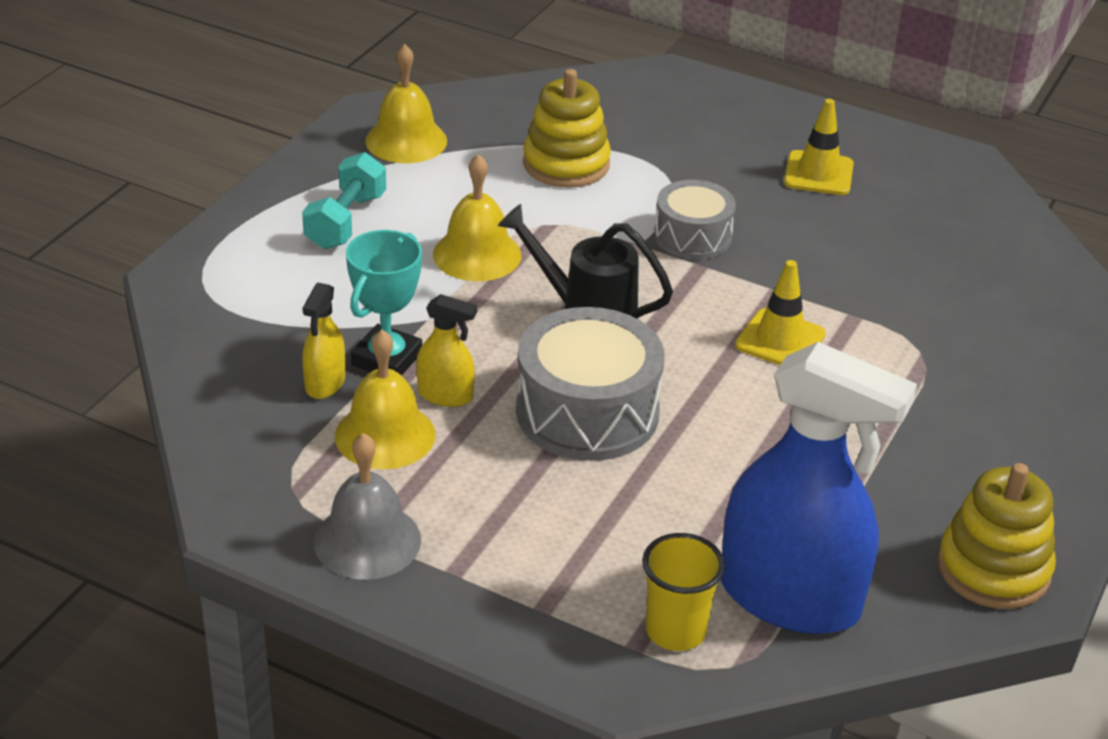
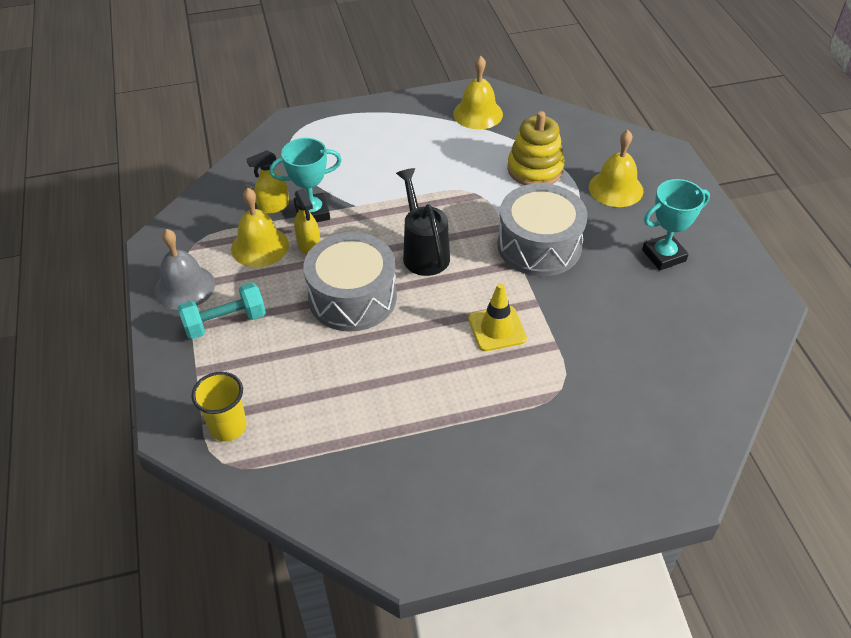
camera: 50 degrees right, 10 degrees up
(346, 221) = (393, 137): turquoise dumbbell -> turquoise dumbbell (225, 322)
(477, 254) = (423, 189): yellow bell -> yellow bell (615, 188)
(692, 236) = (539, 246): grey drum -> grey drum, size x1.63
(790, 598) = (296, 456): blue spray bottle -> none
(818, 174) = (663, 255): yellow traffic cone -> turquoise trophy
(993, 569) = (409, 529): yellow stacking toy -> none

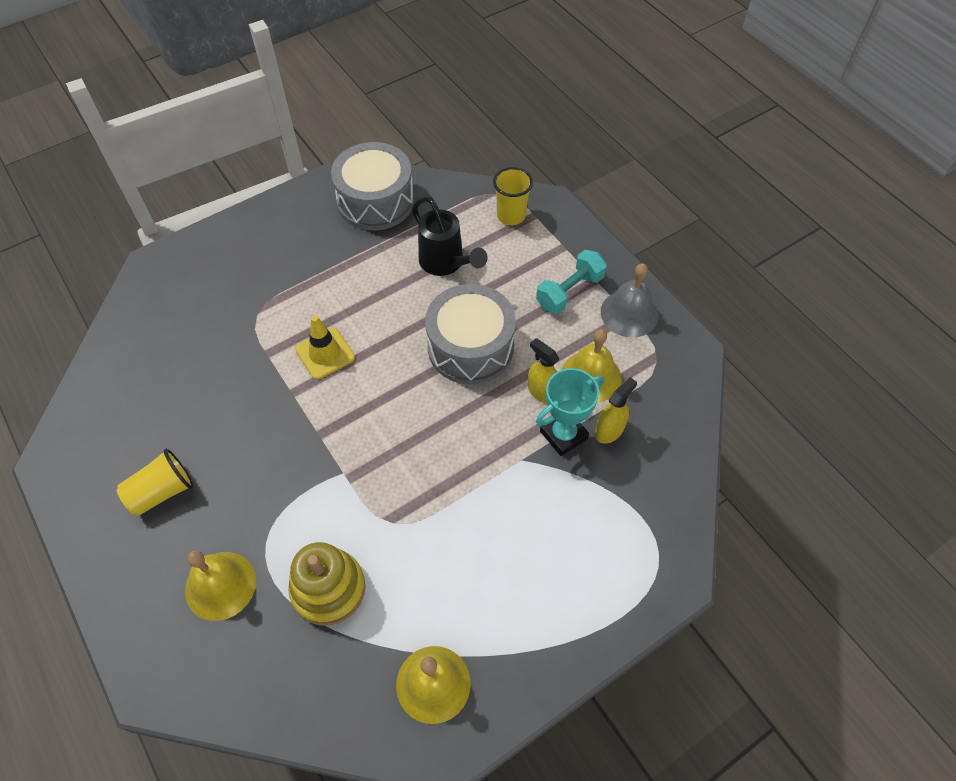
camera: 160 degrees right, 10 degrees up
(423, 252) = (423, 419): black watering can -> black watering can (446, 264)
(539, 246) = (302, 464): grey drum -> grey drum (375, 201)
(663, 255) = (162, 492): turquoise trophy -> yellow cup

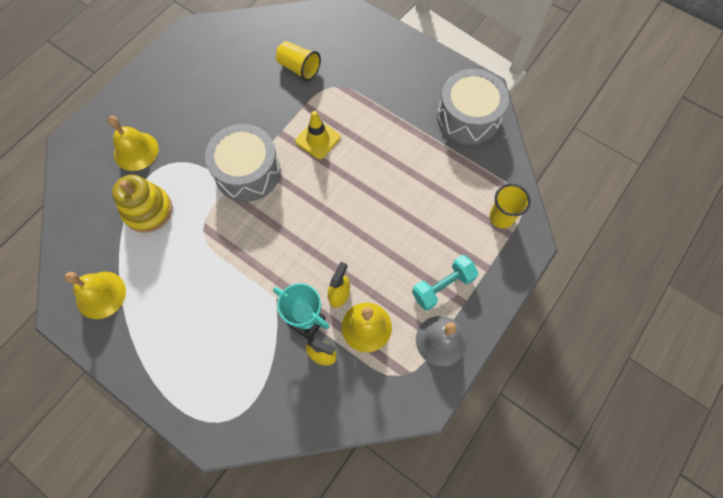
camera: 70 degrees right, 10 degrees up
(162, 492) = (187, 94): yellow cup -> yellow cup (299, 68)
(446, 264) = (430, 187): black watering can -> none
(470, 347) = (360, 231): grey drum -> grey drum (247, 172)
(569, 292) = (442, 286): turquoise dumbbell -> turquoise dumbbell turned 60 degrees counterclockwise

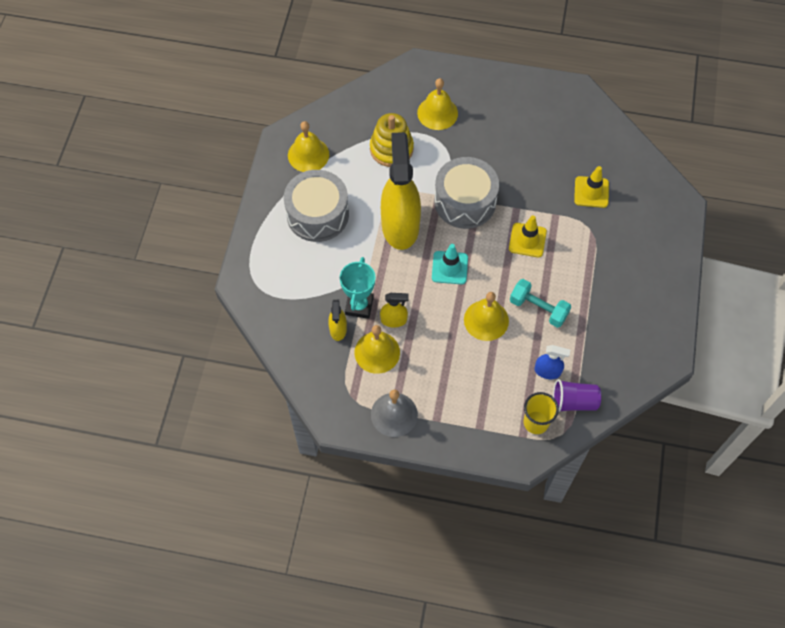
camera: 65 degrees right, 5 degrees down
(239, 241) = (400, 226): none -> yellow spray bottle
(299, 68) = (591, 192): yellow cup -> yellow traffic cone
(310, 217) = (449, 268): none -> turquoise traffic cone
(381, 211) = (486, 320): none -> yellow bell
(442, 286) = (442, 397): turquoise dumbbell -> turquoise dumbbell (538, 309)
(456, 184) = (547, 371): none -> blue spray bottle
(468, 117) = (626, 355): grey drum -> grey drum (317, 214)
(494, 177) = (574, 401): none -> purple cup

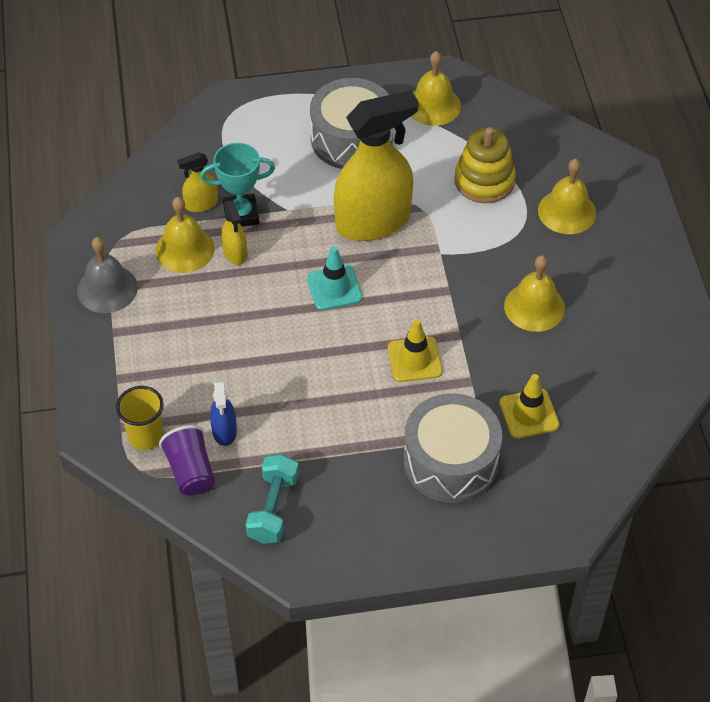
camera: 70 degrees right, 10 degrees down
(465, 201) = (442, 277): grey drum -> grey drum (450, 461)
(486, 320) = (273, 346): yellow bell -> yellow bell (534, 307)
(538, 309) = (314, 398): turquoise dumbbell -> turquoise dumbbell (273, 508)

